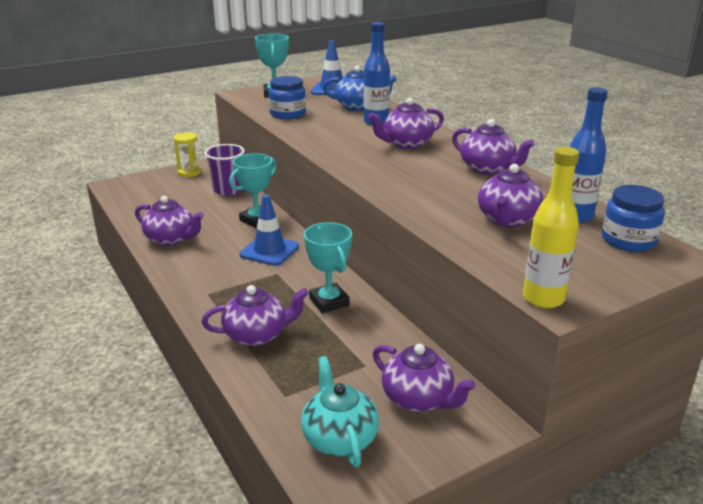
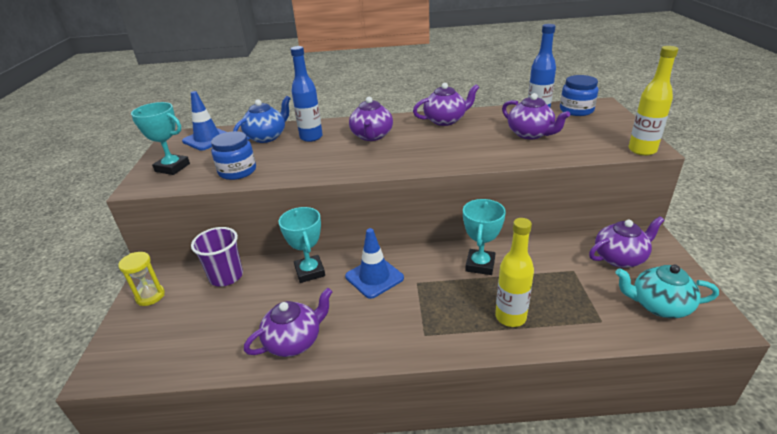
camera: 60 degrees left, 5 degrees up
(257, 335) = (510, 317): purple teapot -> yellow bottle
(329, 302) = (480, 265): turquoise trophy -> turquoise trophy turned 75 degrees counterclockwise

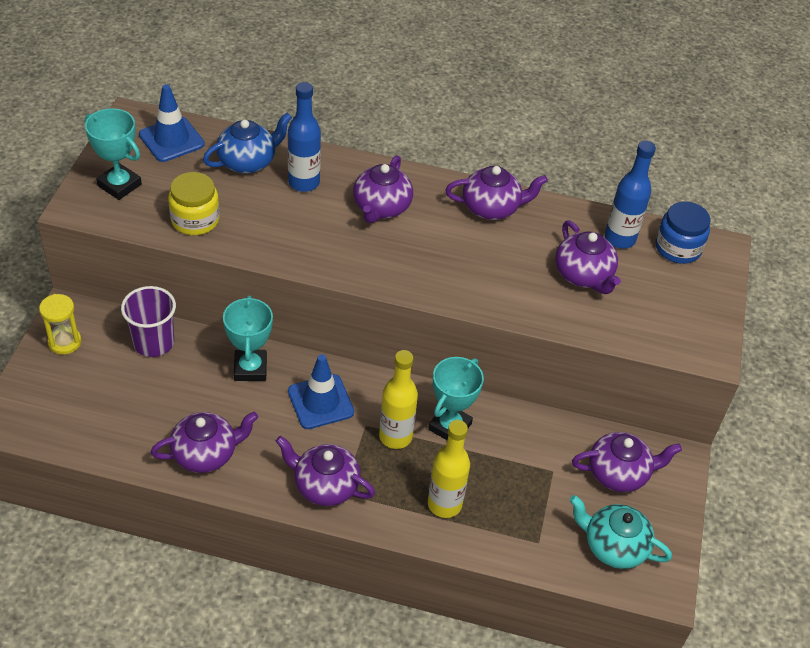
camera: 10 degrees right, 15 degrees up
(237, 171) = (195, 220): blue jar -> yellow jar
(406, 334) = (325, 486): none -> purple teapot
(642, 150) = (697, 354): yellow bottle -> yellow bottle (395, 436)

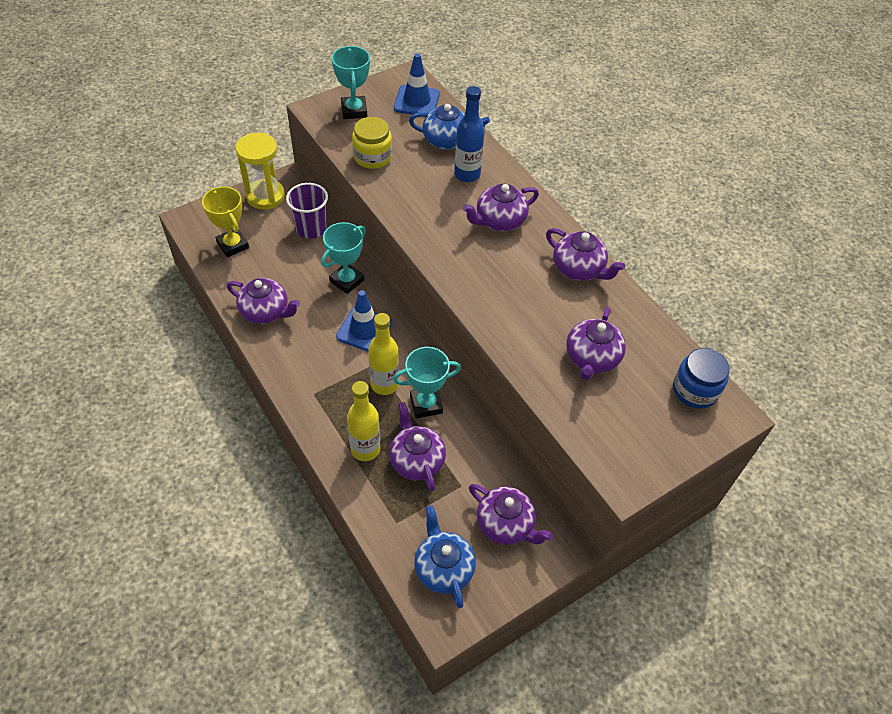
camera: 45 degrees right, 5 degrees up
(65, 342) = (265, 196): yellow hourglass -> yellow hourglass, size x1.59
(90, 414) = (233, 245): none -> yellow trophy
(325, 486) = (308, 381): purple teapot -> purple teapot (416, 460)
(613, 546) = (443, 568): turquoise teapot -> blue teapot
(619, 239) = (653, 352): blue bottle -> none

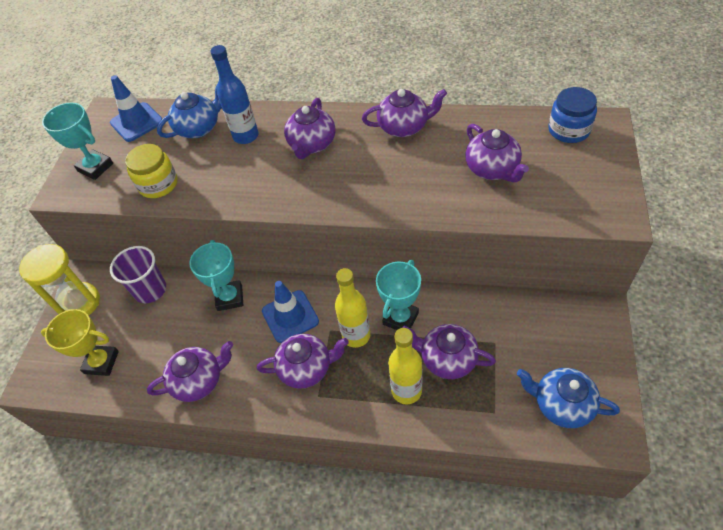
camera: 40 degrees left, 0 degrees up
(506, 524) = (552, 334): purple teapot -> purple teapot (306, 368)

